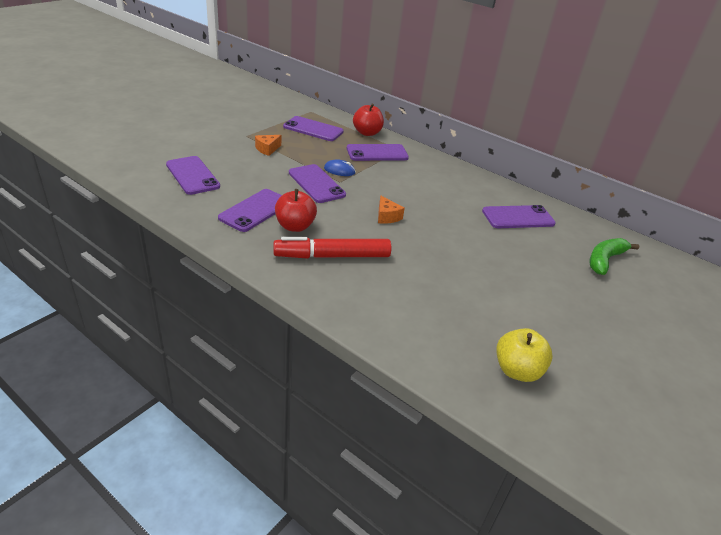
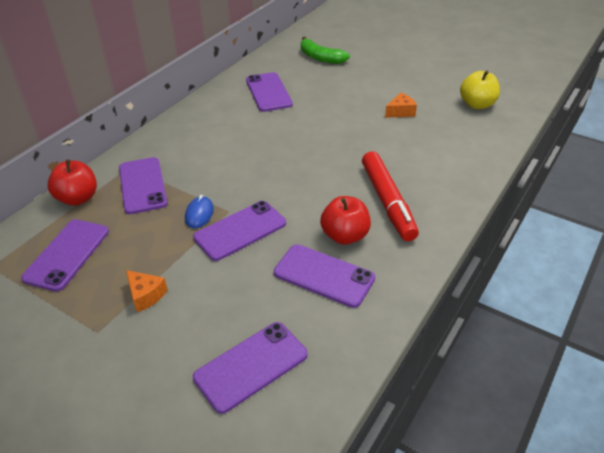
camera: 90 degrees left, 5 degrees up
(387, 217) = (298, 170): orange cheese -> orange cheese (400, 112)

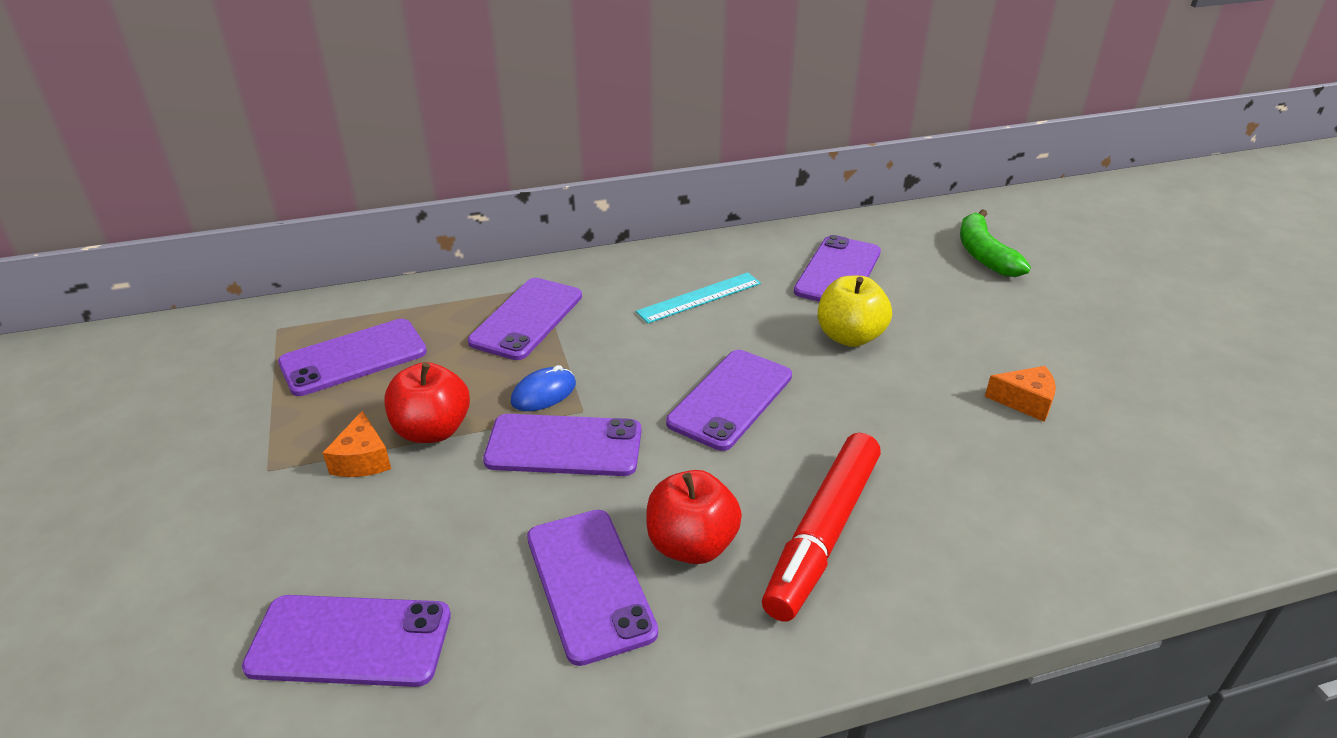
camera: 40 degrees right, 5 degrees down
(78, 198) = (444, 297): red apple -> red apple (432, 430)
(219, 133) = (699, 298): none -> turquoise ruler
(289, 170) = (730, 399): none -> purple phone
(477, 104) = (1201, 462): yellow apple -> yellow apple (849, 336)

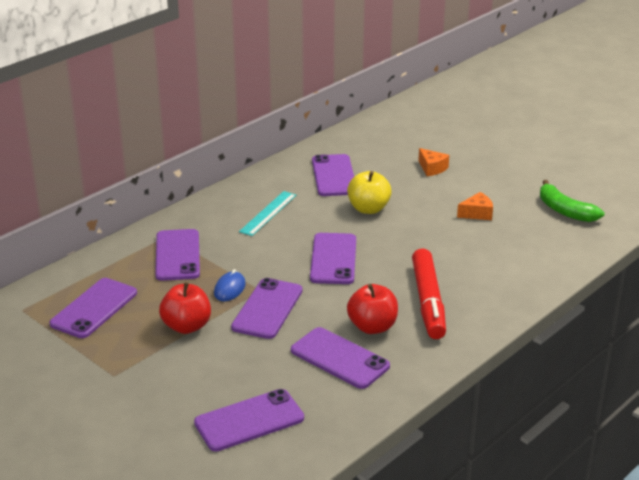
camera: 30 degrees left, 5 degrees down
(362, 460) = (163, 352): orange cheese -> orange cheese (432, 168)
(564, 446) = (267, 309): purple phone -> purple phone turned 45 degrees counterclockwise
(984, 254) = (405, 143): green banana -> green banana (565, 211)

